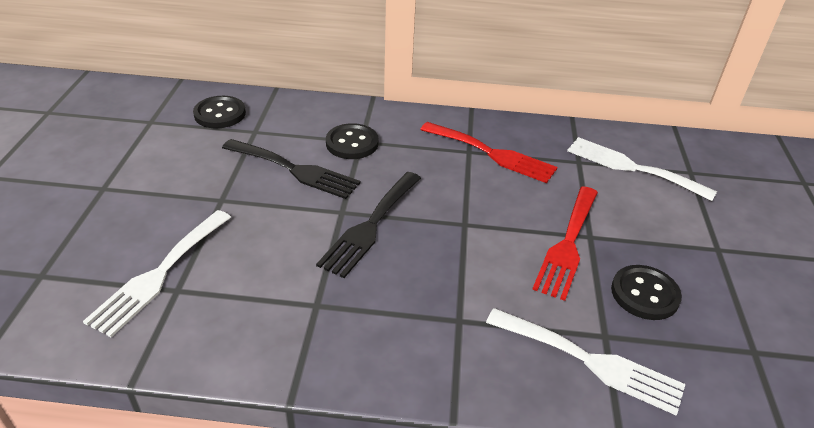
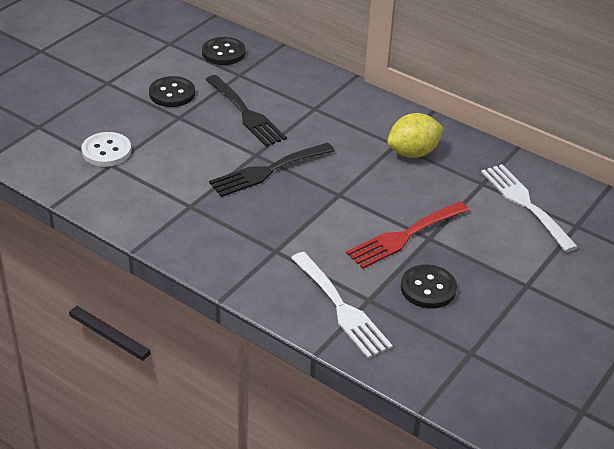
camera: 30 degrees right, 0 degrees up
(159, 274) = (106, 151): white fork -> white button
(352, 143) = (306, 107): black button -> black button (172, 93)
(492, 154) = (413, 153): red fork -> yellow lemon

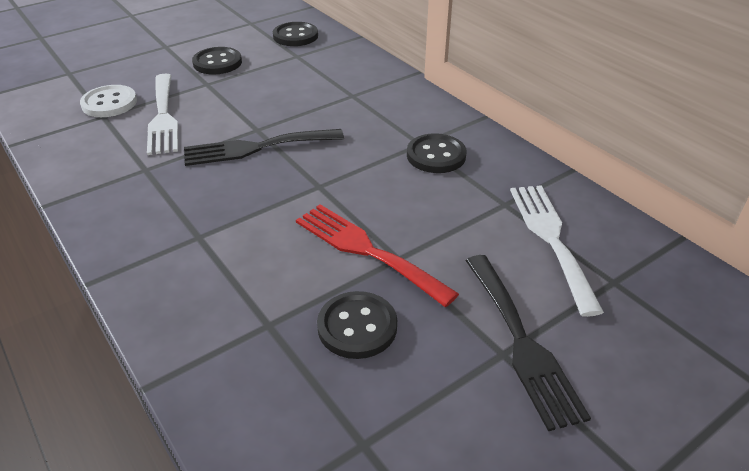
camera: 20 degrees right, 0 degrees up
(246, 113) = (276, 90): black fork -> black fork (522, 343)
(342, 308) = (224, 329): white fork -> white fork (163, 117)
(404, 236) = (366, 250): red fork -> red fork turned 60 degrees clockwise
(413, 153) = (436, 155): yellow lemon -> black button

